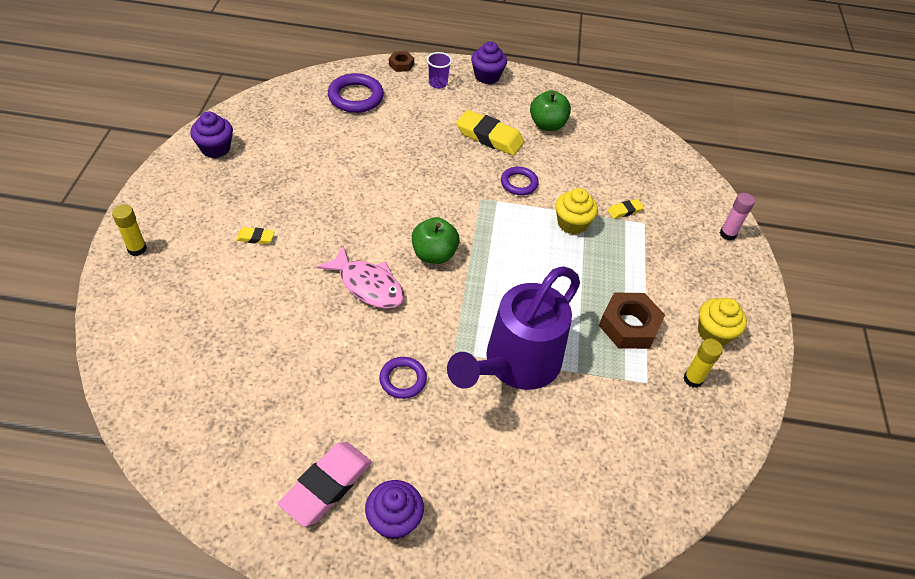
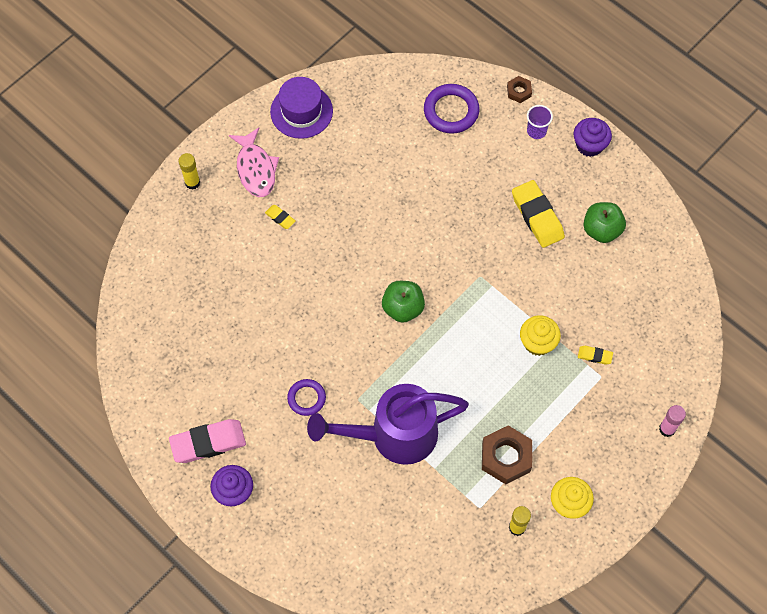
camera: 40 degrees right, 15 degrees up
(215, 148) = (301, 111): purple cupcake -> purple hat
(368, 285) = (334, 307): pink fish -> pink fish (255, 169)
(519, 183) = (524, 278): purple ring -> none

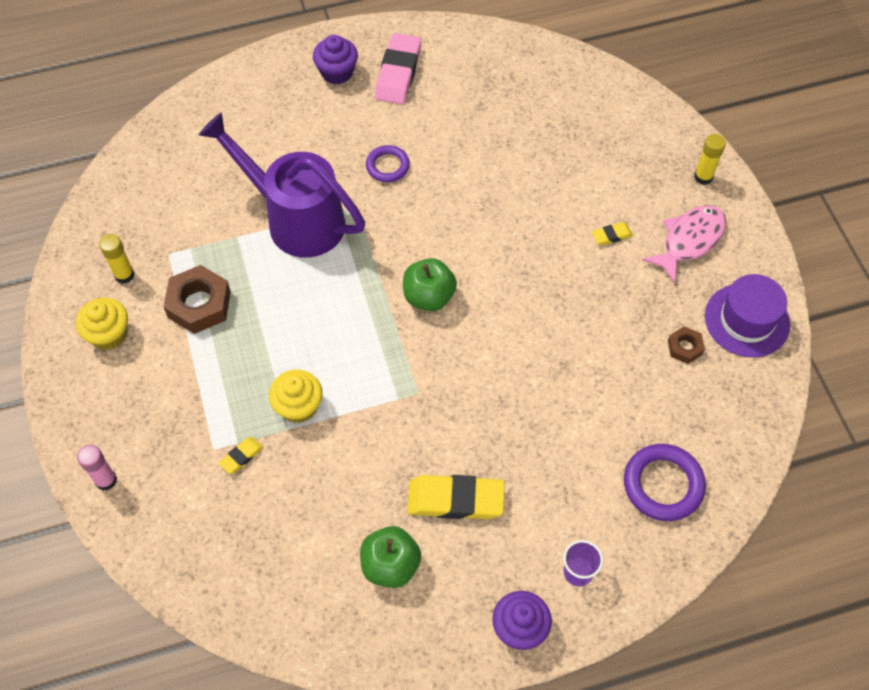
camera: 120 degrees right, 5 degrees down
(255, 169) = (689, 241): pink fish -> pink fish turned 120 degrees clockwise
(394, 435) = (296, 219): purple watering can -> purple watering can turned 75 degrees counterclockwise
(519, 91) = (651, 586): brown nut -> brown nut (684, 347)

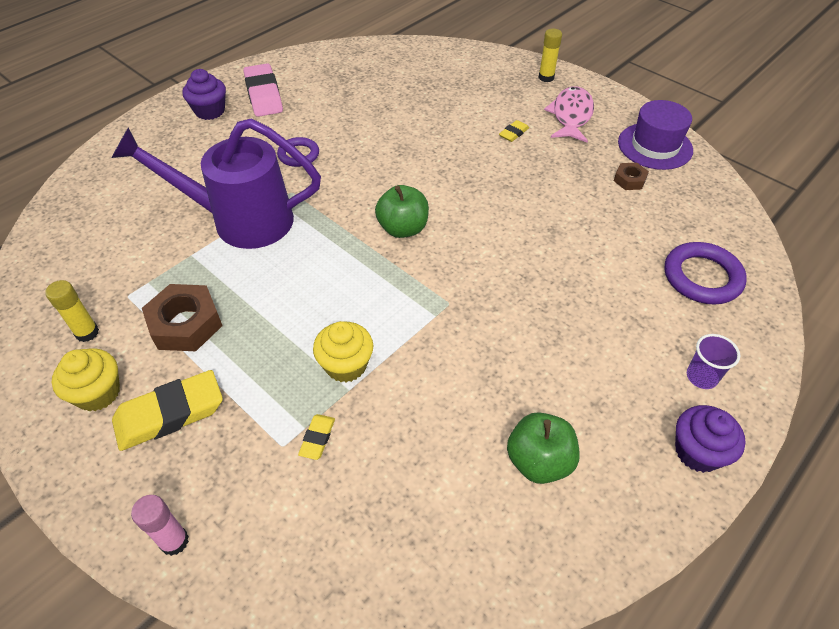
camera: 30 degrees left, 10 degrees down
(455, 500) = (551, 372): yellow eraser -> yellow eraser (170, 414)

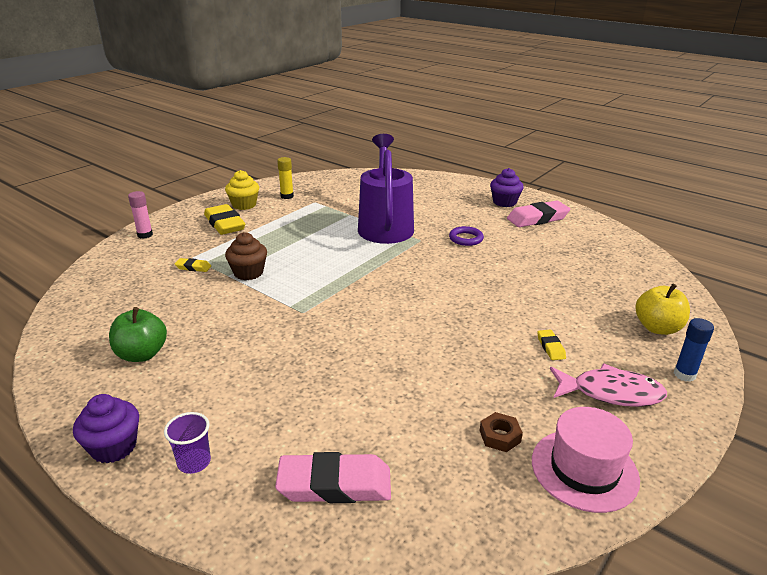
camera: 85 degrees right, 20 degrees down
(185, 324) = (291, 220): brown nut -> none
(346, 365) = (248, 273): yellow cupcake -> brown cupcake
(403, 228) = (387, 288): green apple -> none
(485, 73) = (657, 328): none -> yellow apple
(513, 133) = (550, 347): yellow eraser -> yellow eraser turned 45 degrees clockwise
(546, 77) = (684, 375): yellow glue stick -> blue glue stick
(655, 146) = (584, 469): purple hat -> pink hat
(702, 277) = (334, 484): purple ring -> pink eraser

